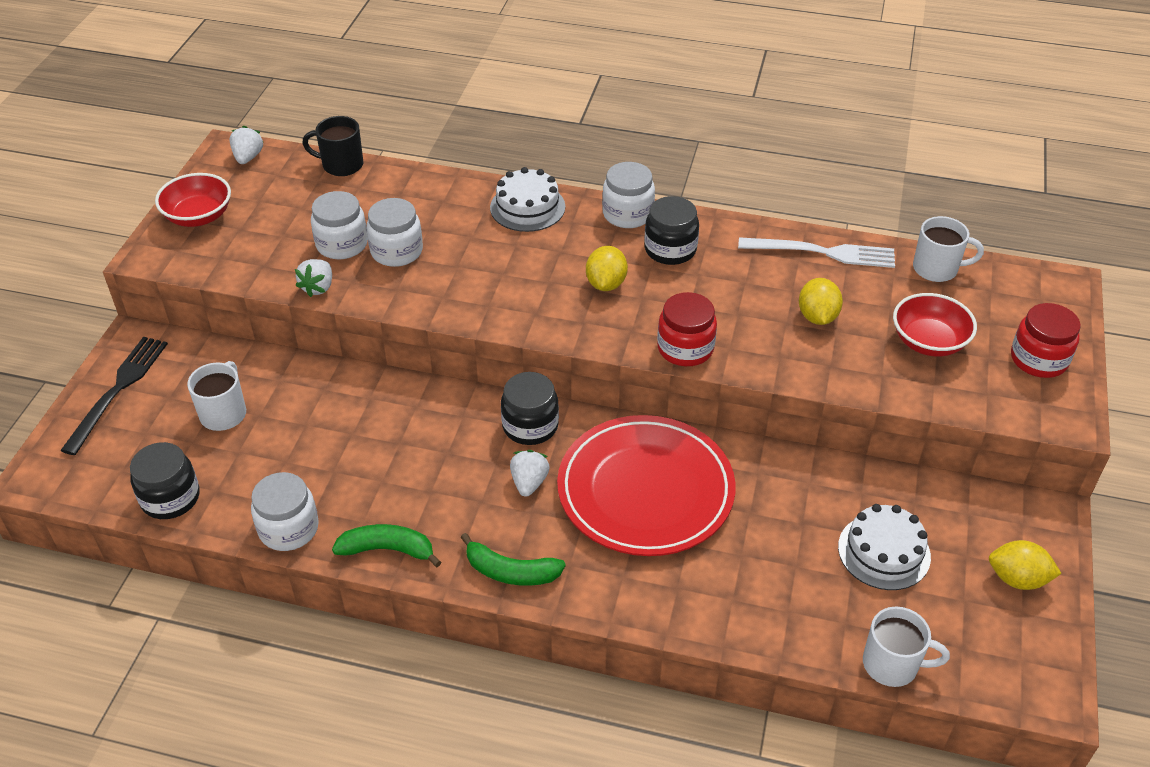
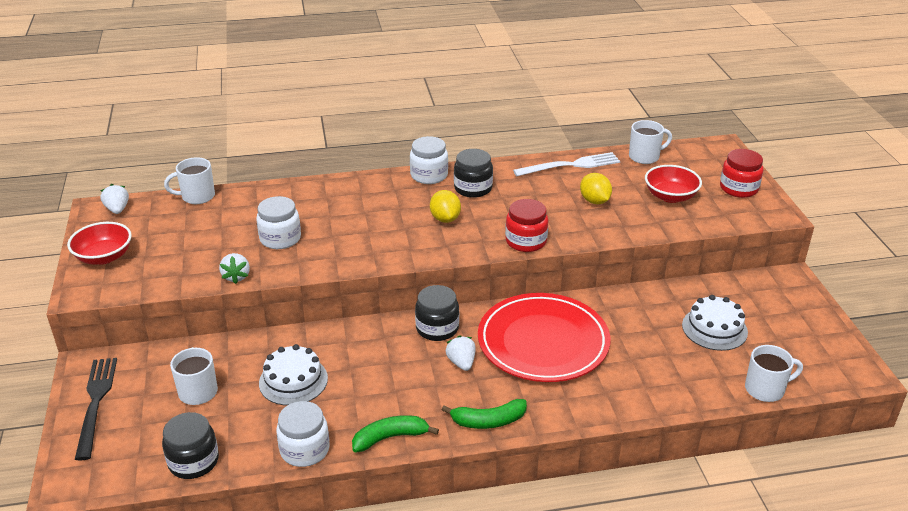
camera: 25 degrees left, 10 degrees down
(341, 165) = (197, 196): black mug -> white mug
(342, 244) = (235, 245): white jar -> none
(527, 207) = (356, 188): white cake -> white cake (293, 381)
(1017, 579) = (799, 318): yellow lemon -> none

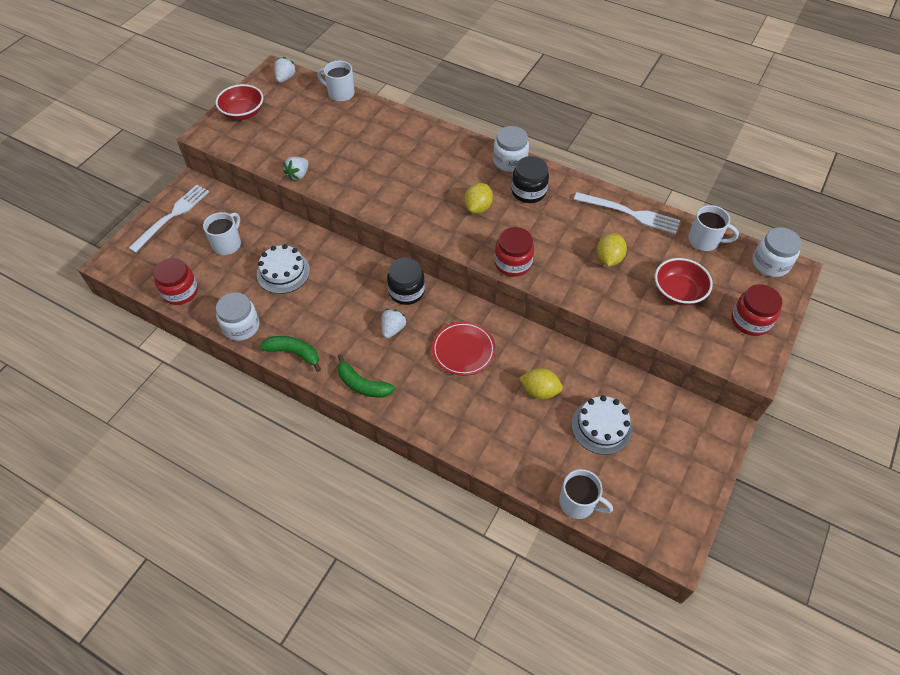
camera: 40 degrees right, 20 degrees up
(96, 402) = (172, 216): black fork -> white fork
(193, 461) = (180, 291): black jar -> red jar
(280, 238) = (354, 159): white jar -> white jar (770, 263)
(543, 342) = (463, 350): red plate -> red plate, size x0.56
(639, 333) = (539, 391): none -> yellow lemon

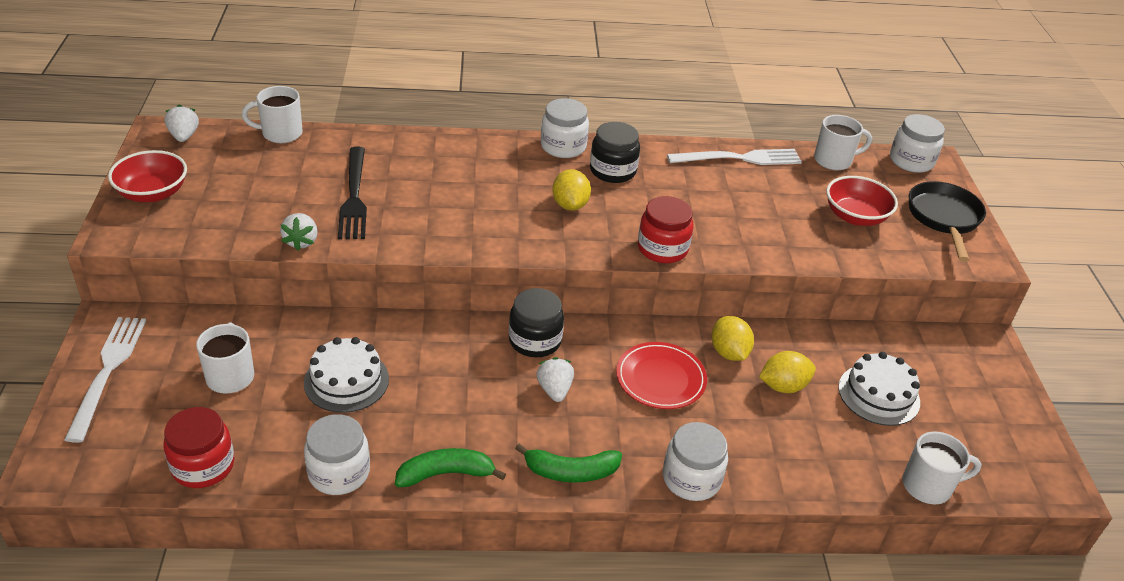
camera: 35 degrees left, 15 degrees down
(350, 154) = (354, 197): none -> black fork
(428, 423) = (691, 479): none -> white jar
(609, 259) = (759, 209): yellow lemon -> yellow lemon (729, 352)
(750, 321) = (943, 219): red jar -> black pan

